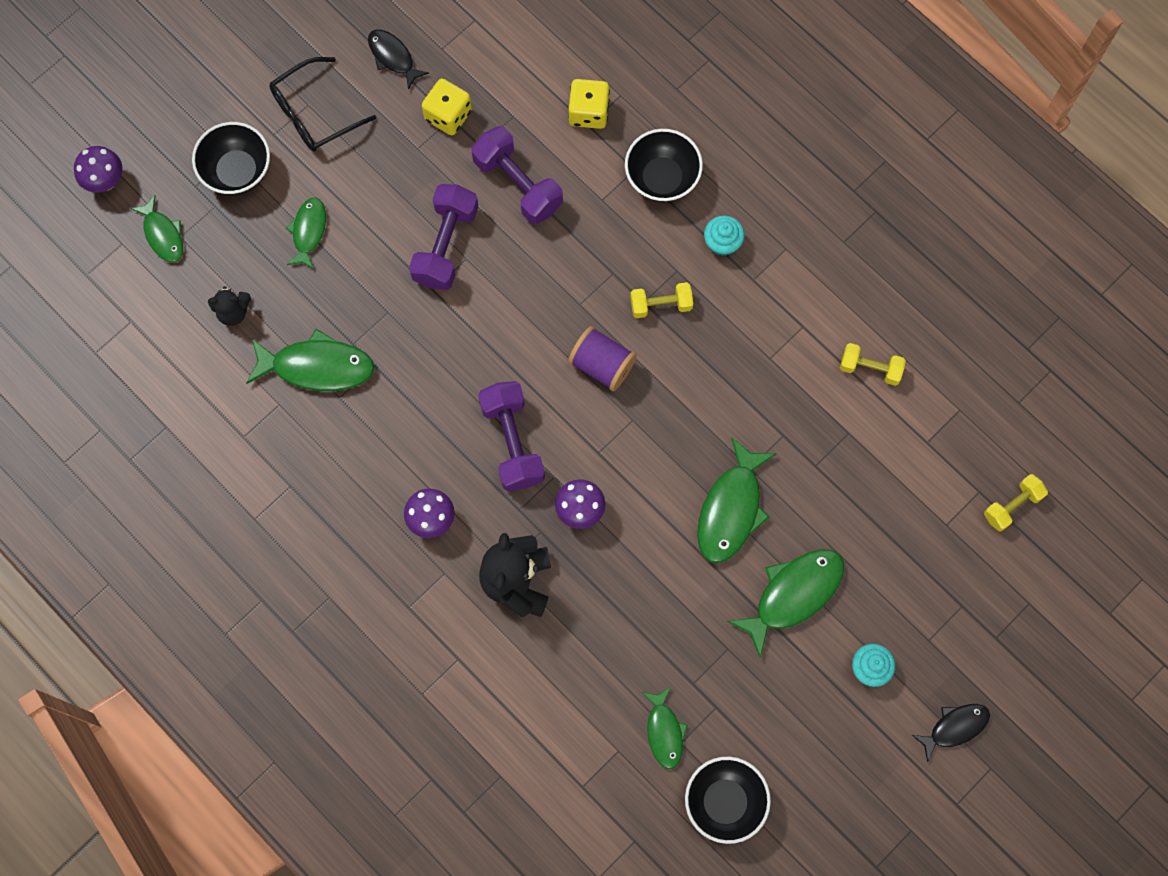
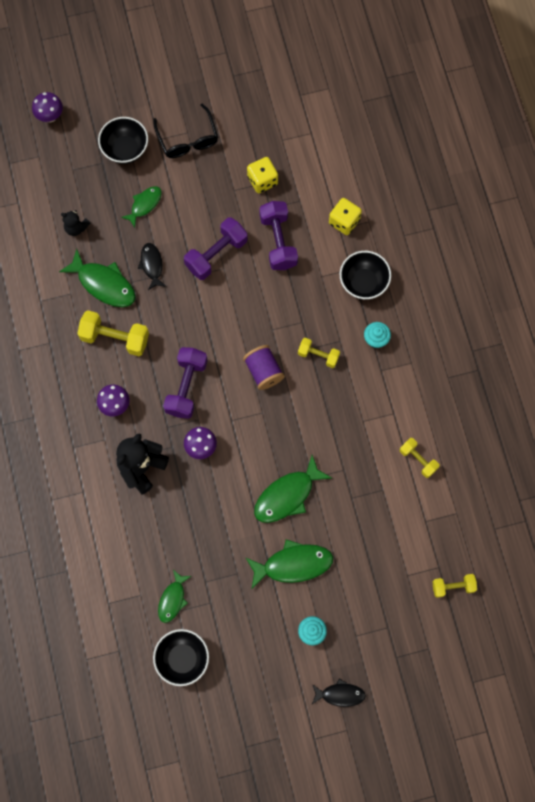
camera: 30 degrees right, 0 degrees up
(163, 235) = (63, 163): green fish -> none
(314, 113) = (187, 139): black glasses -> black glasses turned 105 degrees counterclockwise
(376, 430) = (115, 338): none -> yellow dumbbell
(393, 57) = (251, 130): black fish -> black fish (152, 265)

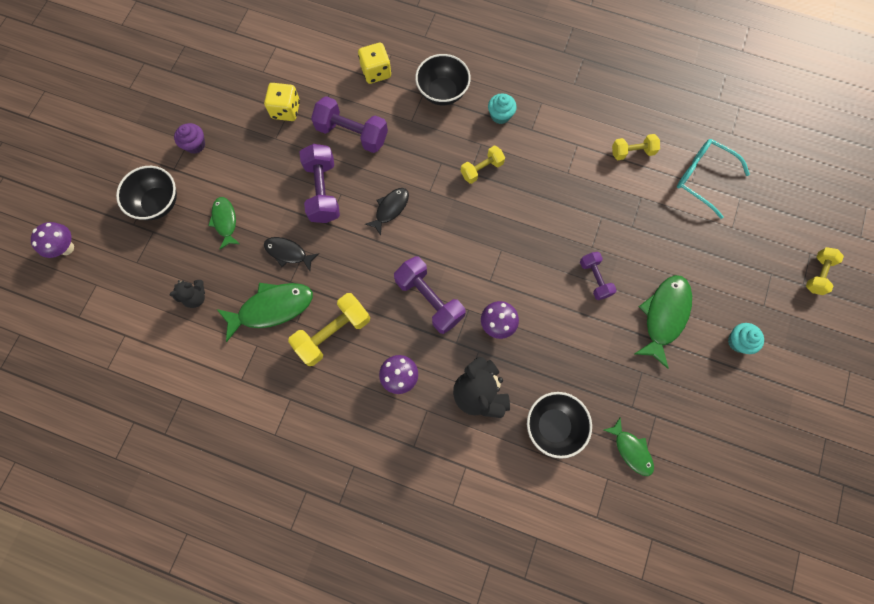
camera: 55 degrees left, 0 degrees up
(182, 659) = (697, 480): black bowl -> black bowl (553, 426)
(187, 139) = (195, 144): black glasses -> purple cupcake
(263, 371) = (463, 223): purple spool -> none
(287, 495) = (594, 279): green fish -> purple dumbbell
(340, 694) = (813, 355): black fish -> black fish (390, 209)
(435, 528) = (703, 178): none -> turquoise glasses
(453, 586) = (764, 197): yellow dumbbell -> yellow dumbbell (817, 274)

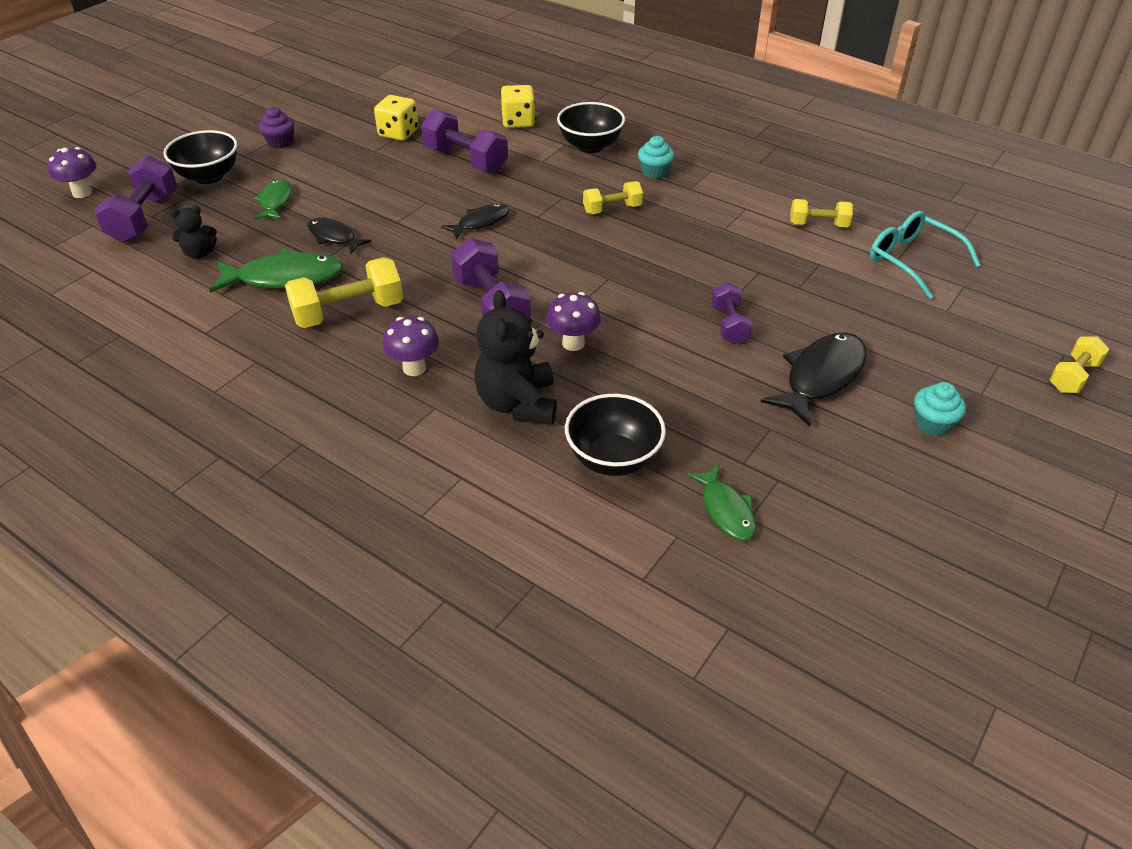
camera: 15 degrees right, 30 degrees down
(322, 191) = (405, 197): purple dumbbell -> purple dumbbell (144, 218)
(664, 316) = (821, 377): green fish -> black fish

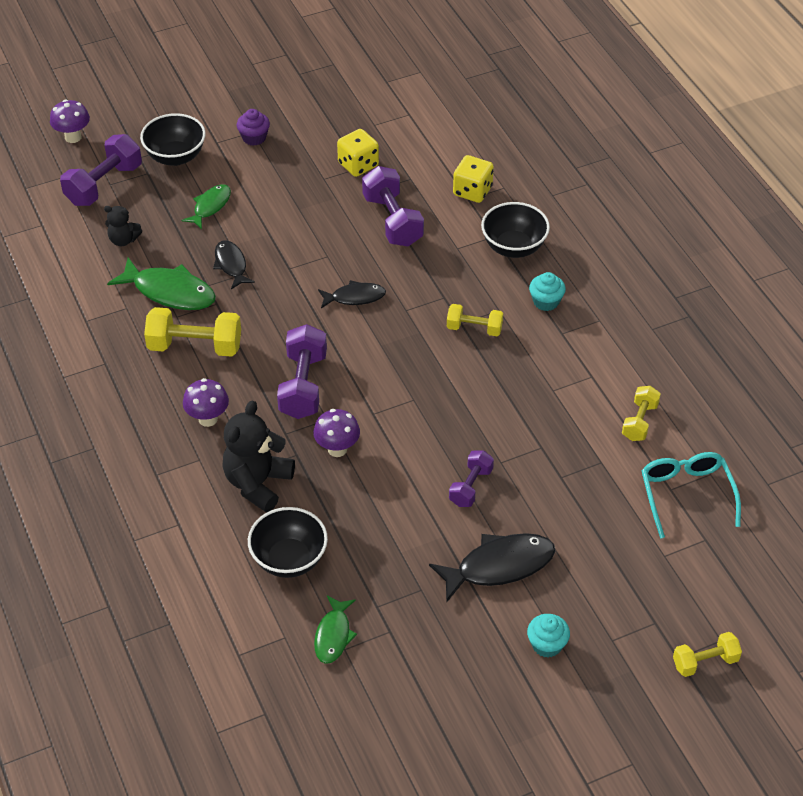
camera: 30 degrees right, 5 degrees up
(818, 225) = (639, 421): yellow dumbbell -> yellow dumbbell turned 75 degrees clockwise

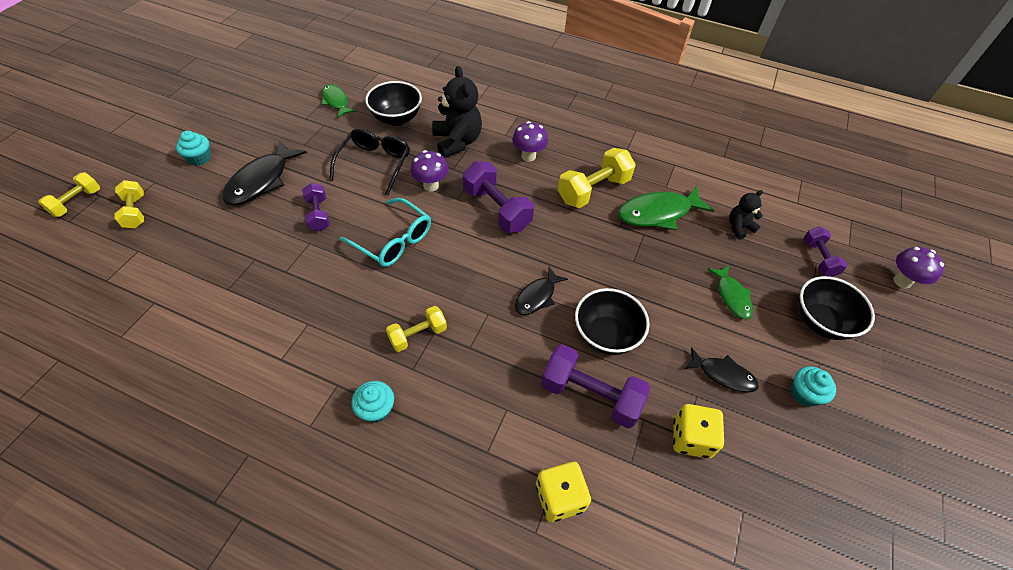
camera: 135 degrees right, 5 degrees up
(104, 184) = (818, 258): purple dumbbell -> purple dumbbell, size x0.60
(231, 265) = (651, 260): black fish -> black fish (723, 375)
(254, 138) = (804, 394): purple cupcake -> turquoise cupcake
(368, 511) = (374, 164): none -> black glasses
(513, 247) = (456, 452): black bowl -> black bowl (605, 335)
(639, 421) = (210, 344): yellow dumbbell -> yellow dumbbell (135, 212)
(686, 495) = (137, 305): turquoise glasses -> turquoise glasses (393, 240)

